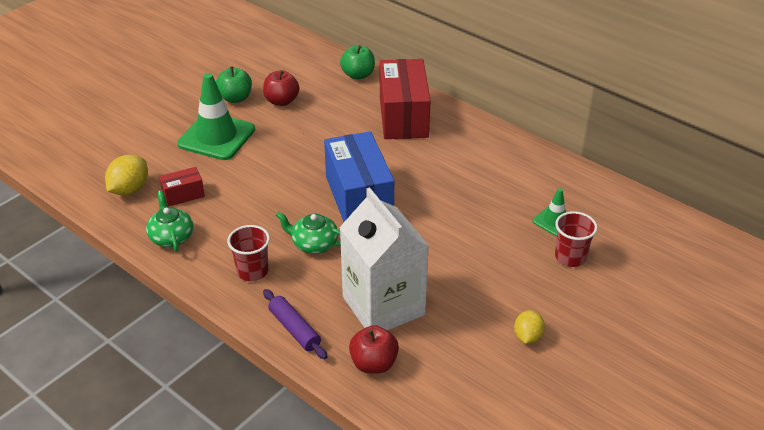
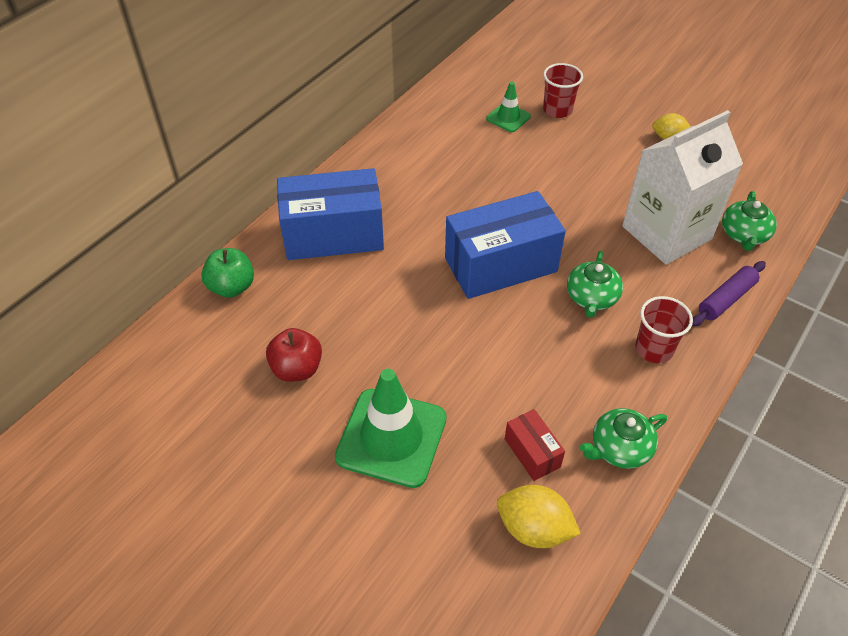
camera: 95 degrees left, 10 degrees up
(235, 98) = (288, 430): green apple -> none
(374, 364) = (744, 235): red apple -> green teapot
(403, 116) = (333, 234): red box -> blue box

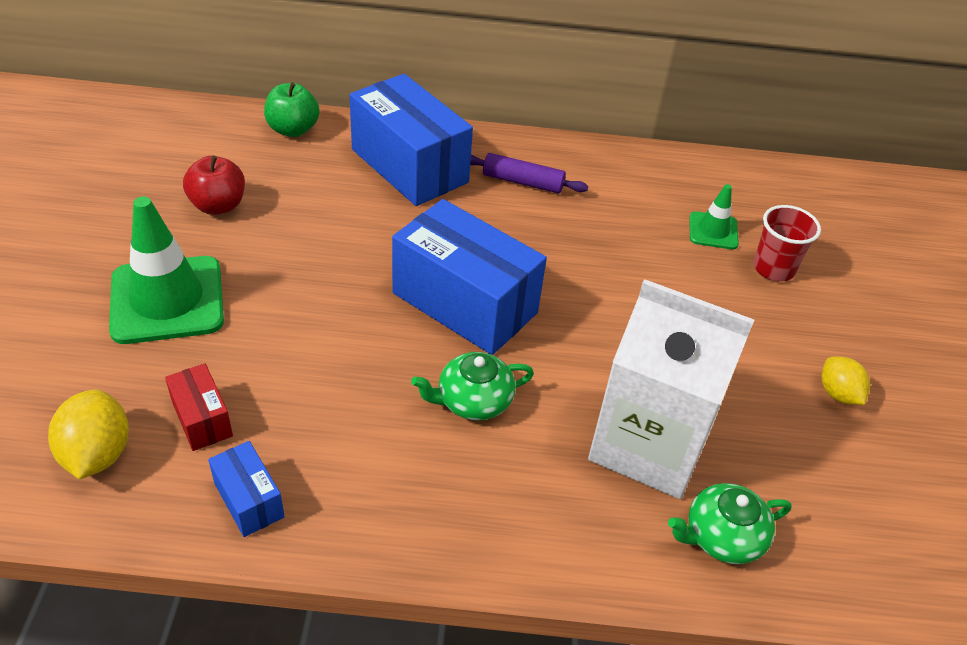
camera: 55 degrees right, 5 degrees down
(532, 453) = (202, 419): red box -> red box turned 60 degrees counterclockwise
(619, 448) = (249, 500): green teapot -> blue box
(654, 349) = (430, 489): red cup -> none
(726, 299) = (576, 548): purple rolling pin -> purple rolling pin (522, 182)

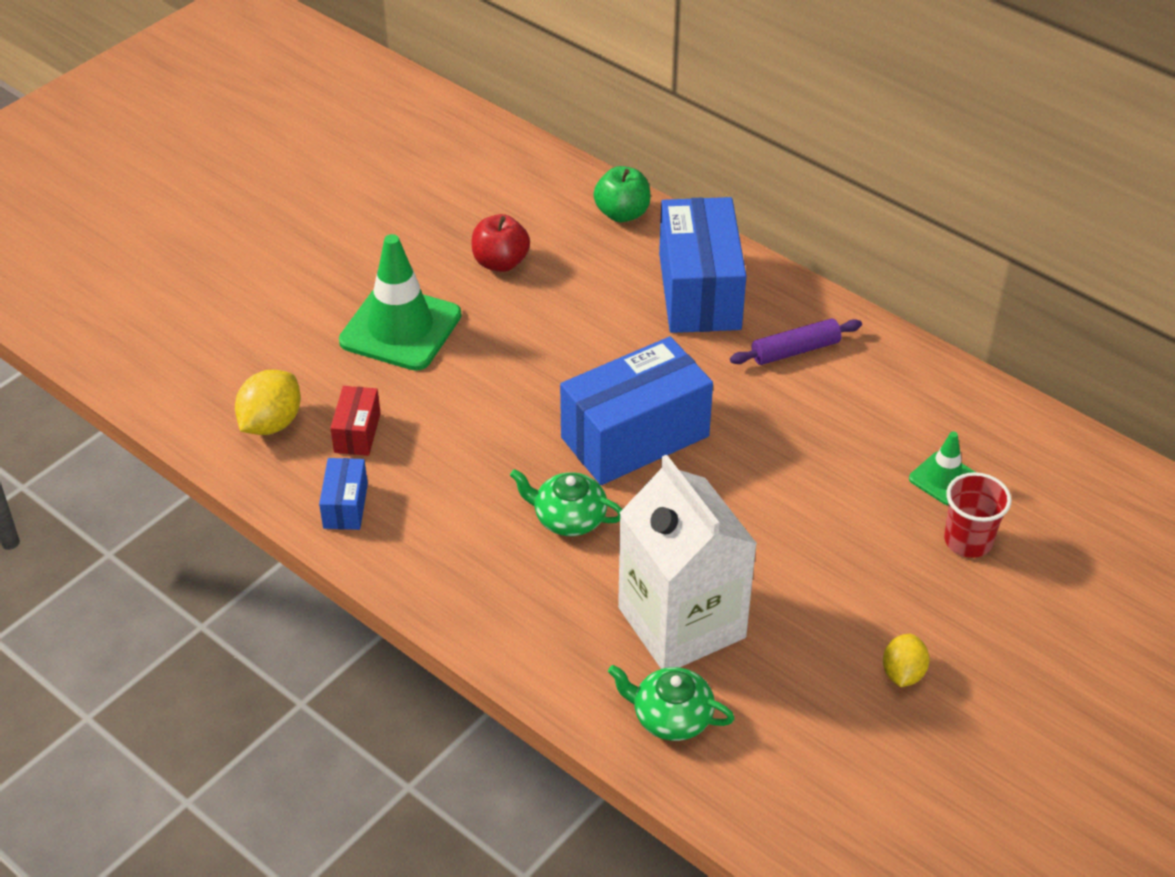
camera: 40 degrees right, 0 degrees up
(465, 303) = (635, 437): blue box -> blue box turned 75 degrees clockwise
(522, 182) = (795, 350): purple rolling pin -> purple rolling pin turned 75 degrees counterclockwise

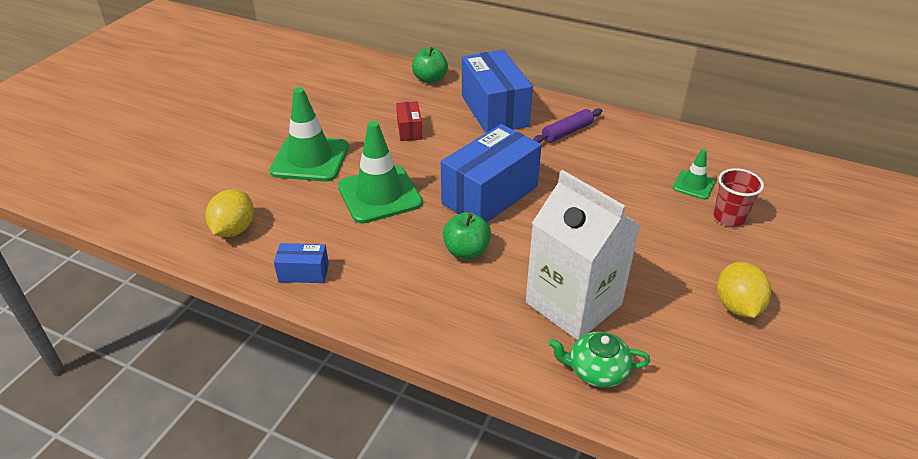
camera: 15 degrees left, 5 degrees down
(345, 506) = (304, 273): blue box -> blue box turned 75 degrees counterclockwise
(357, 433) = (298, 225): red box -> red box (409, 130)
(480, 406) = (379, 195): none -> green traffic cone
(500, 262) = (364, 114): red apple -> none
(569, 518) = (466, 251): green teapot -> green apple
(903, 673) = (737, 306): yellow lemon -> yellow lemon, size x1.51

